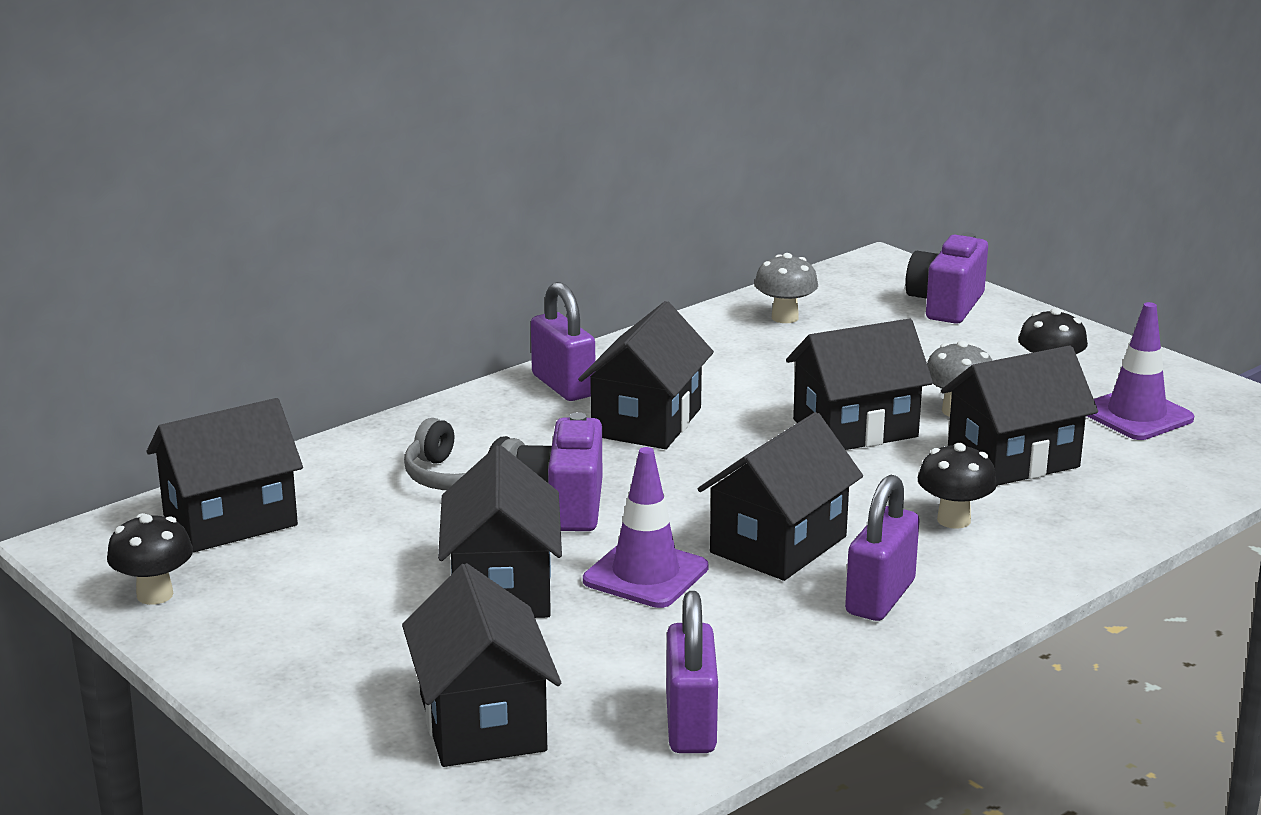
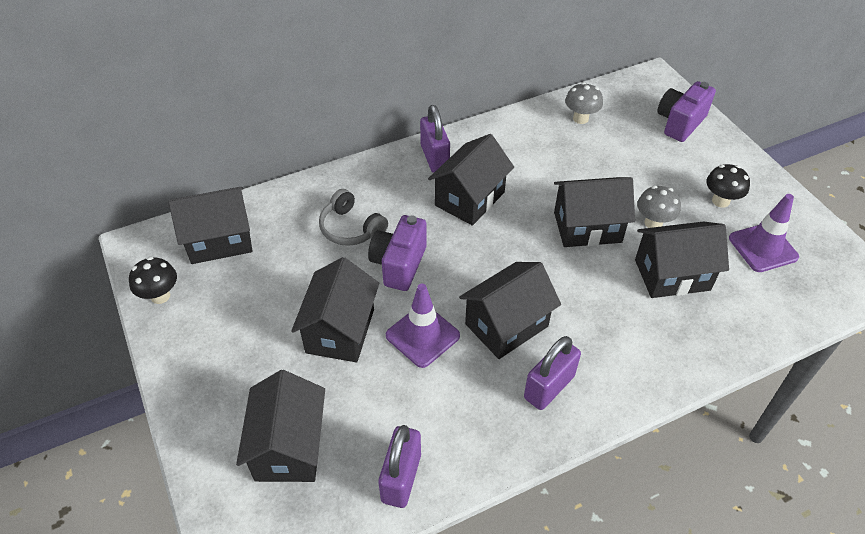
camera: 15 degrees right, 25 degrees up
(953, 520) = (617, 324): black mushroom -> none

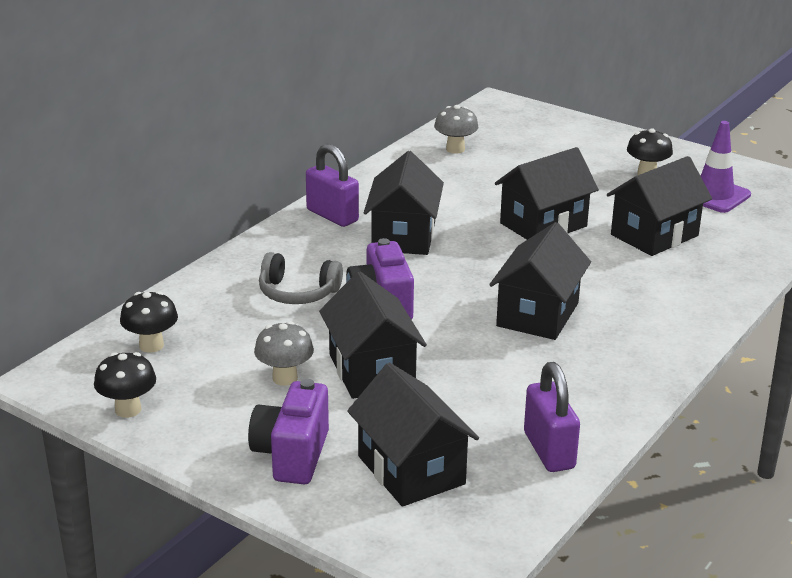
camera: 30 degrees left, 20 degrees down
(219, 240) = (151, 345): black house -> black mushroom
(422, 336) = (462, 347): purple traffic cone -> none
(549, 387) = (622, 343): purple padlock -> none
(653, 223) = (601, 205): grey mushroom -> grey mushroom (285, 378)
(680, 123) = (555, 129): purple camera -> purple camera (292, 455)

